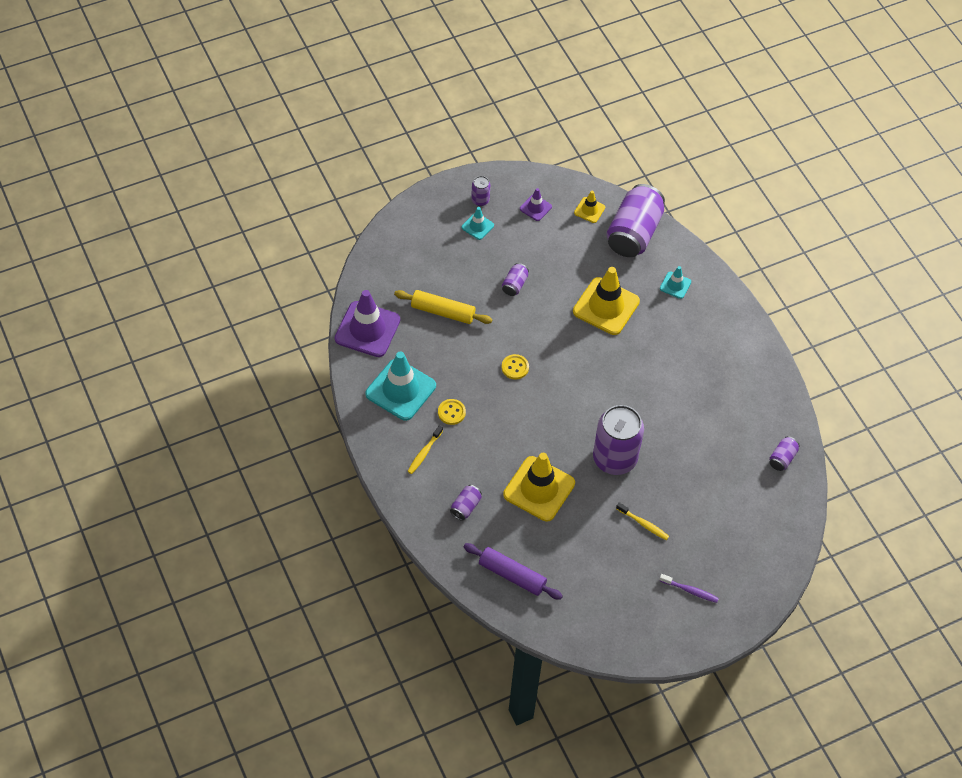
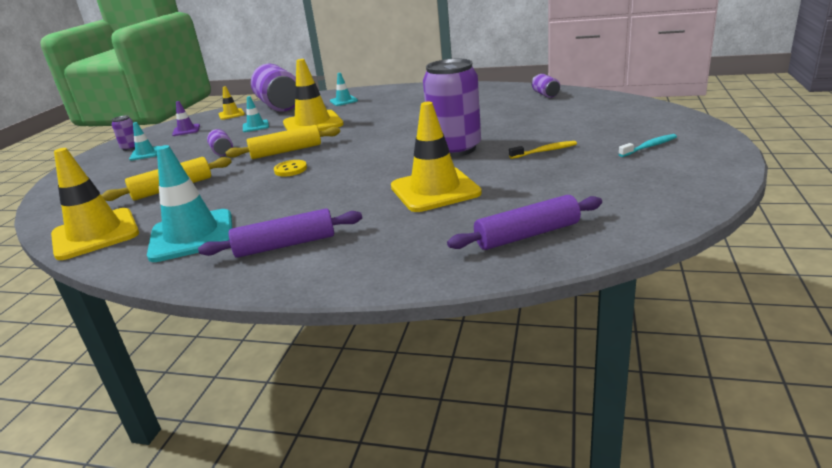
camera: 45 degrees left, 30 degrees down
(367, 329) = (95, 234): purple traffic cone -> yellow traffic cone
(424, 453) = (285, 245): yellow toothbrush -> purple rolling pin
(451, 412) = (272, 213): yellow button -> none
(465, 507) = (393, 239): purple can -> none
(542, 335) = (286, 151): none -> yellow rolling pin
(575, 261) = (255, 126): none -> turquoise traffic cone
(690, 591) = (649, 146): purple toothbrush -> turquoise toothbrush

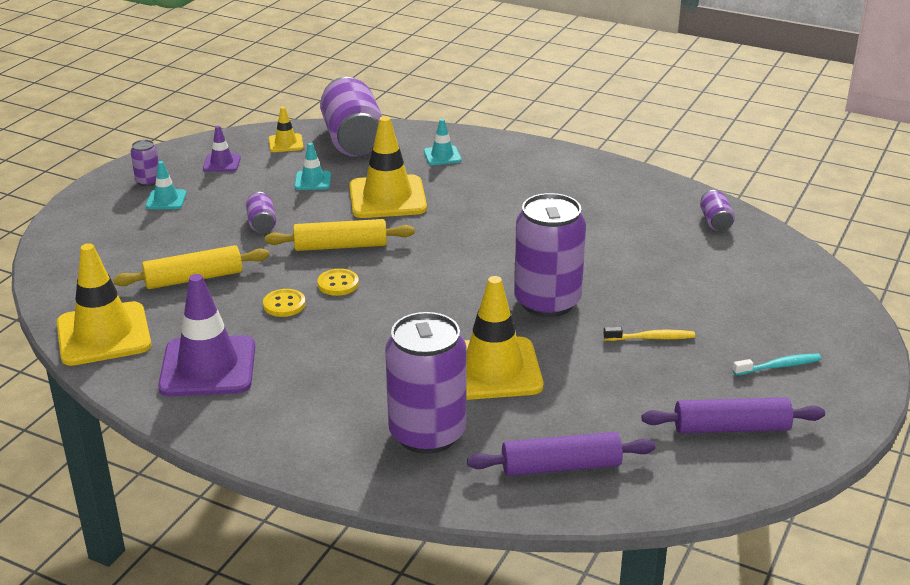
camera: 10 degrees right, 5 degrees up
(192, 236) = (208, 367): turquoise traffic cone -> purple traffic cone
(250, 188) = (284, 304): none -> yellow button
(285, 245) = (304, 409): purple rolling pin -> purple rolling pin (731, 428)
(400, 238) = (427, 433): none -> purple can

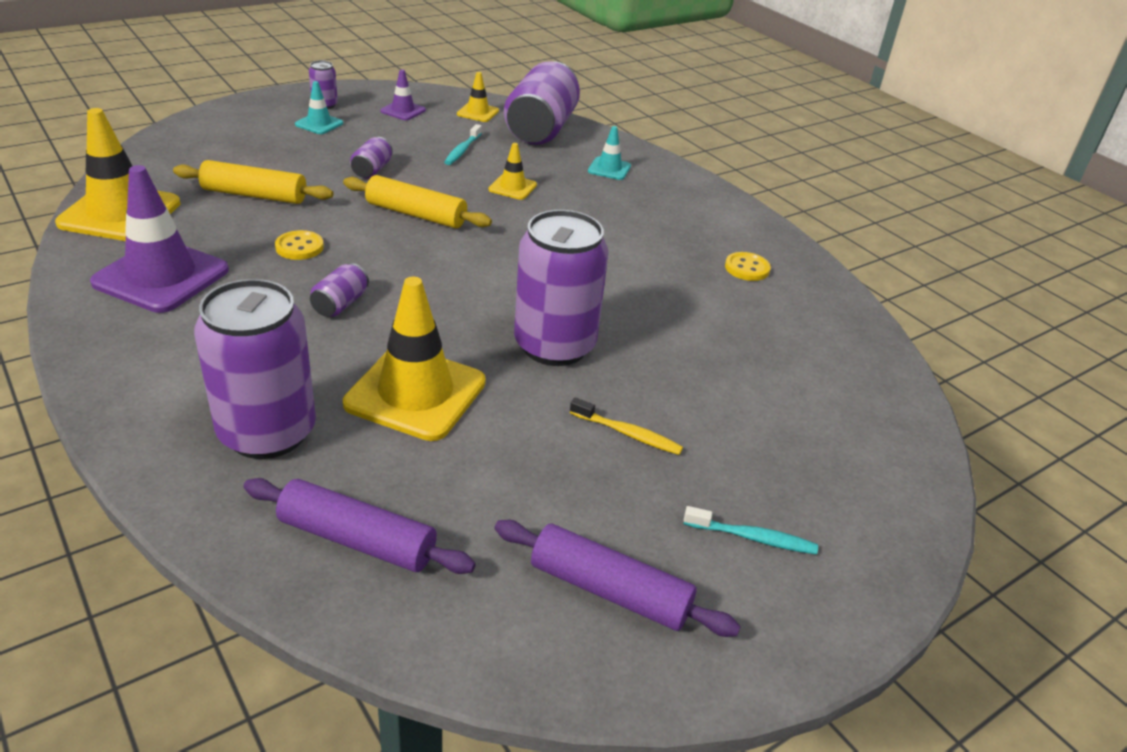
camera: 25 degrees right, 5 degrees up
(313, 181) = (462, 150): turquoise traffic cone -> turquoise toothbrush
(338, 284) = (371, 247): yellow button -> yellow button (747, 268)
(387, 197) = (512, 187): yellow traffic cone -> yellow traffic cone, size x0.49
(715, 222) = (840, 334): purple can -> purple can (340, 304)

